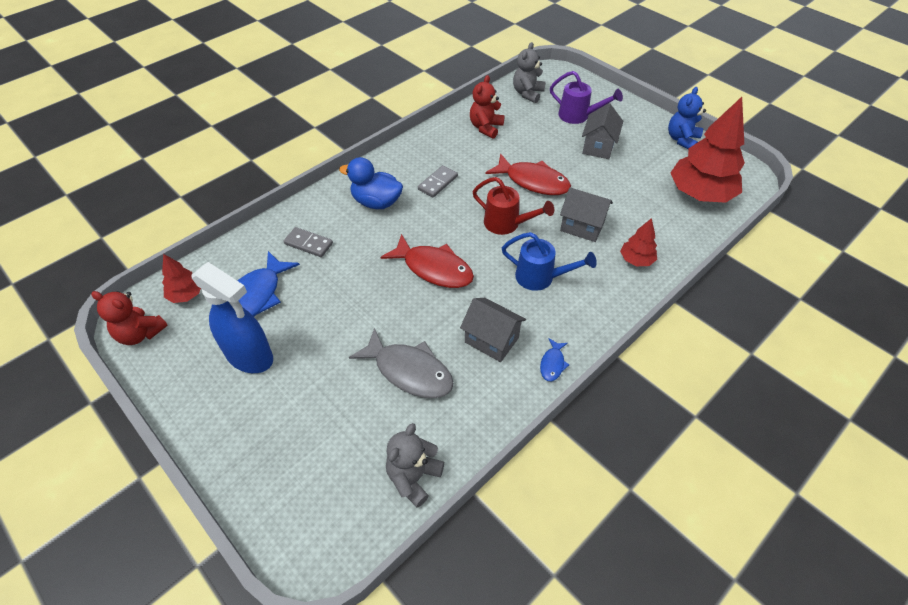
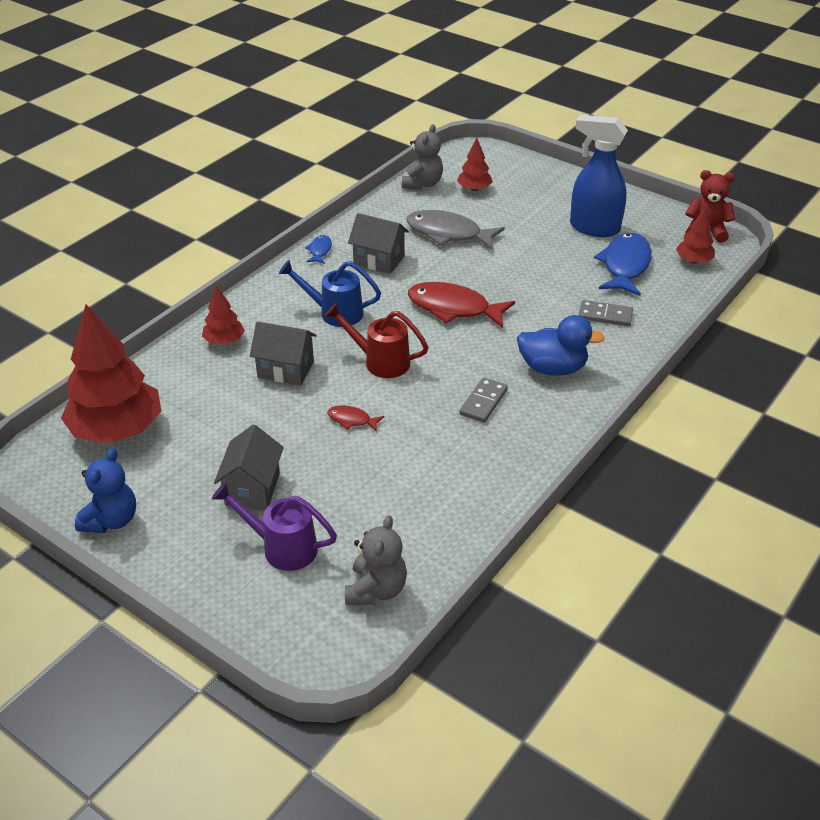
camera: 170 degrees right, 10 degrees down
(351, 454) = (474, 189): none -> red tree
(486, 128) = (438, 502): red teddy bear -> none
(533, 181) = (351, 420): red fish -> red fish, size x0.47

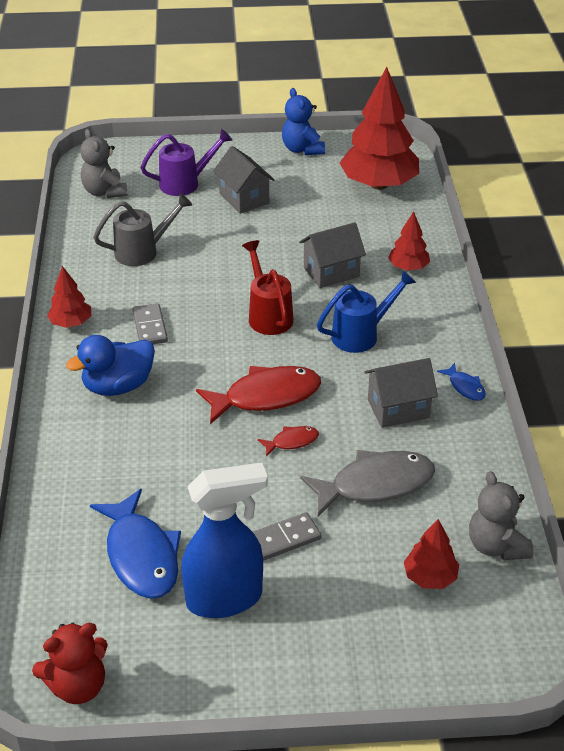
camera: 140 degrees right, 0 degrees up
(351, 420) = (235, 265): red fish -> red fish (292, 441)
(380, 362) = (268, 315): red watering can -> red watering can turned 90 degrees counterclockwise
(416, 482) = (142, 251): none -> grey watering can
(605, 315) = (113, 470): grey domino -> grey domino (284, 539)
(693, 261) = (64, 615): red tree -> red tree (71, 323)

